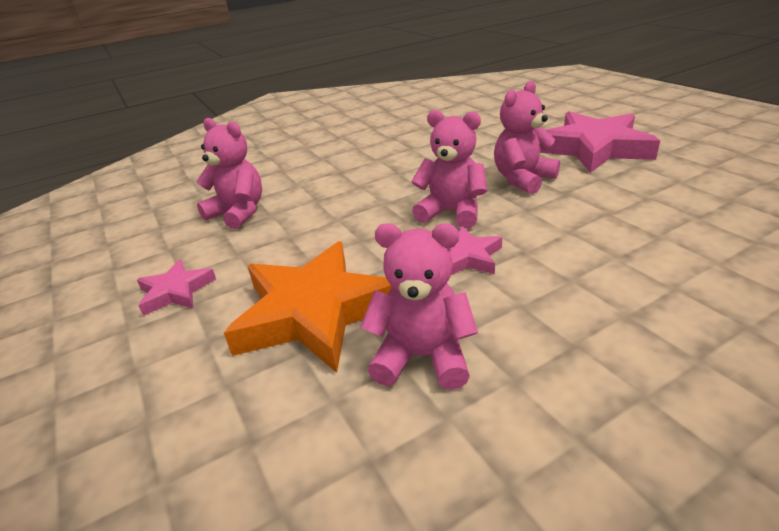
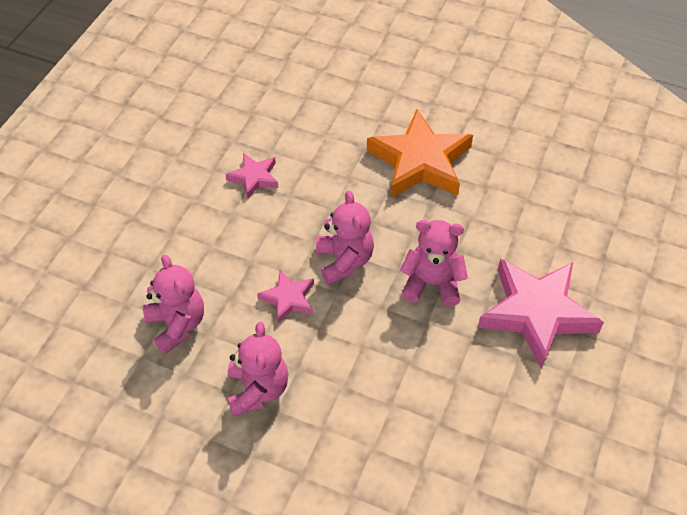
camera: 50 degrees right, 20 degrees up
(176, 291) = (159, 169): pink star -> pink star (254, 177)
(238, 213) = (260, 131): pink teddy bear -> pink teddy bear (258, 389)
(314, 312) = (182, 251): orange star -> orange star (420, 161)

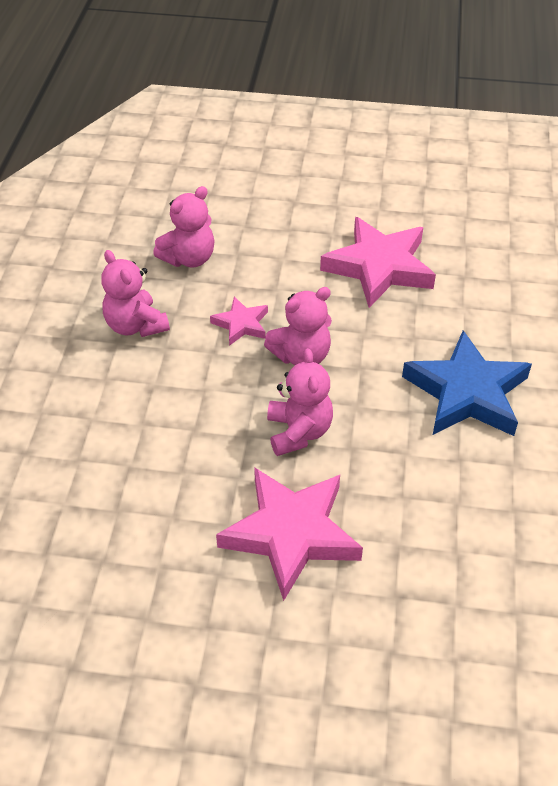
camera: 75 degrees right, 5 degrees down
(254, 177) = (379, 267): pink star -> pink star, size x2.01
(258, 389) = (135, 325): pink teddy bear -> pink teddy bear turned 75 degrees clockwise
(420, 161) = (467, 392): orange star -> blue star

